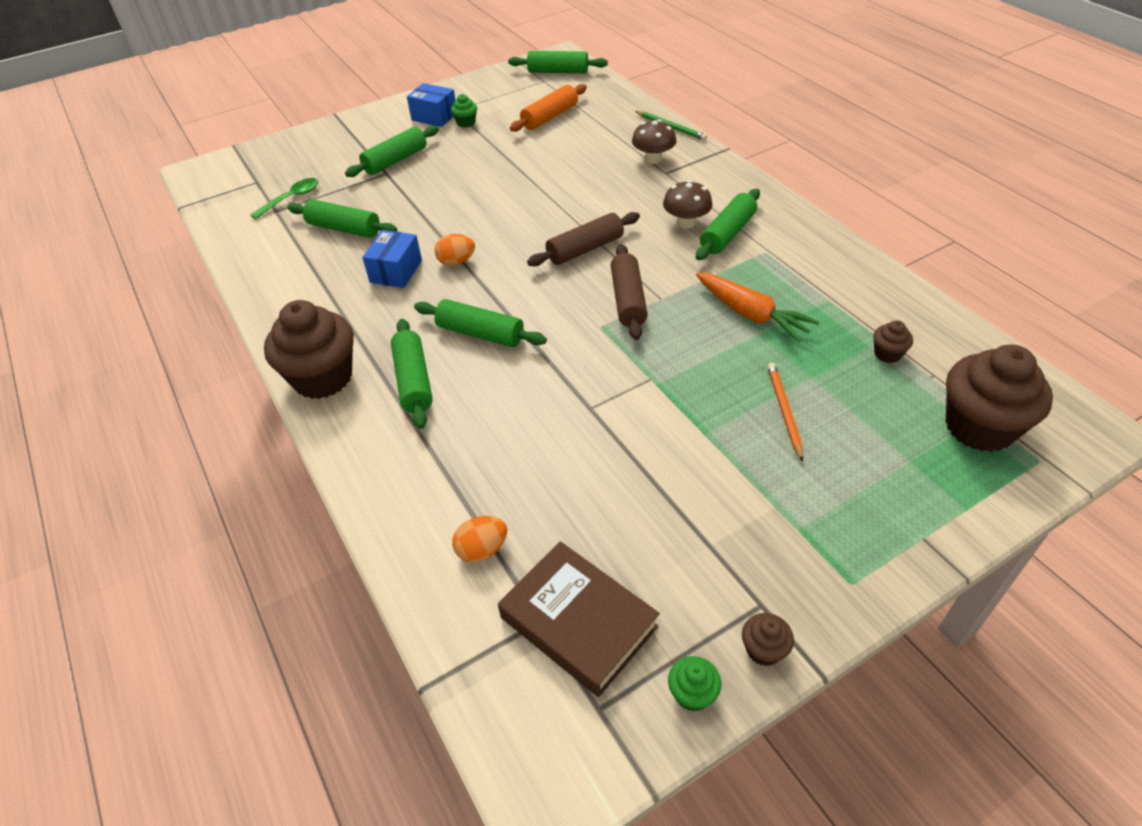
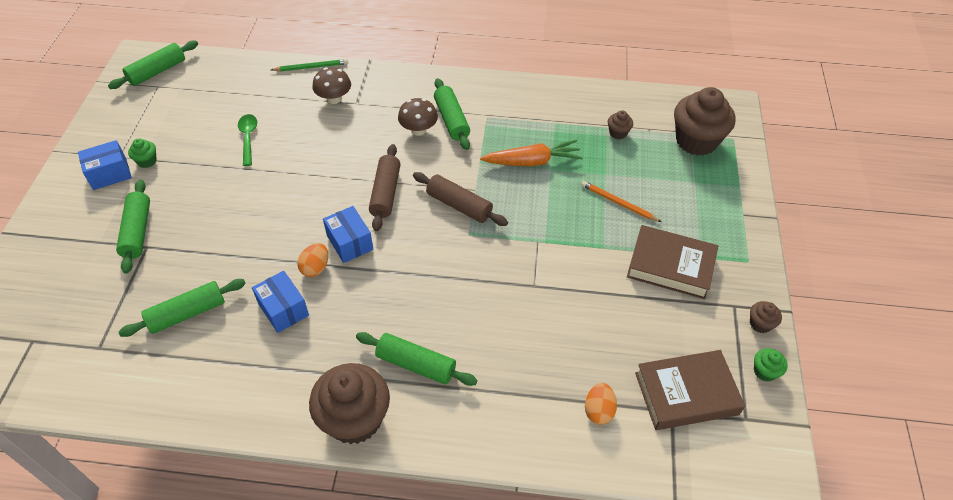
camera: 55 degrees left, 5 degrees up
(291, 198) = (95, 328): green spoon -> green spoon (248, 138)
(480, 333) = (408, 299): green rolling pin -> none
(505, 263) = (350, 242): none -> blue box
(550, 117) = (210, 113): orange rolling pin -> none
(749, 507) = (670, 266): none -> brown book

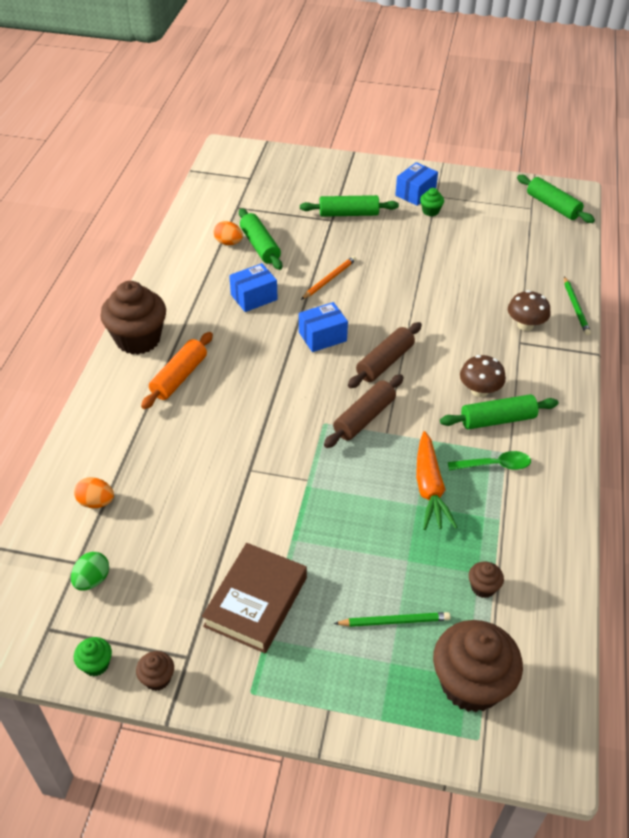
camera: 95 degrees right, 5 degrees down
(110, 174) = (415, 193): blue box -> blue box turned 60 degrees clockwise
(248, 138) = (462, 268): green spoon -> green spoon (495, 465)
(315, 268) = (295, 315): orange egg -> orange egg (228, 243)
(385, 193) = (385, 362): brown rolling pin -> brown rolling pin turned 60 degrees counterclockwise
(416, 364) = (179, 377): green rolling pin -> orange rolling pin
(618, 203) = (358, 565): orange pencil -> orange pencil (329, 279)
(661, 180) = (394, 621): none -> green pencil
(686, 393) = (92, 580): brown book -> green egg

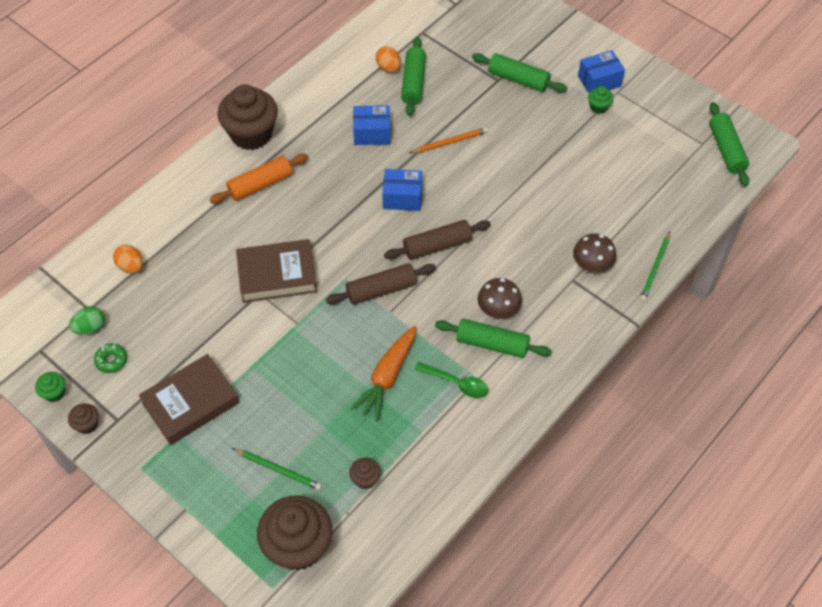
camera: 30 degrees right, 10 degrees up
(139, 601) = (111, 360): none -> green donut
(255, 446) = (277, 275): none -> brown book

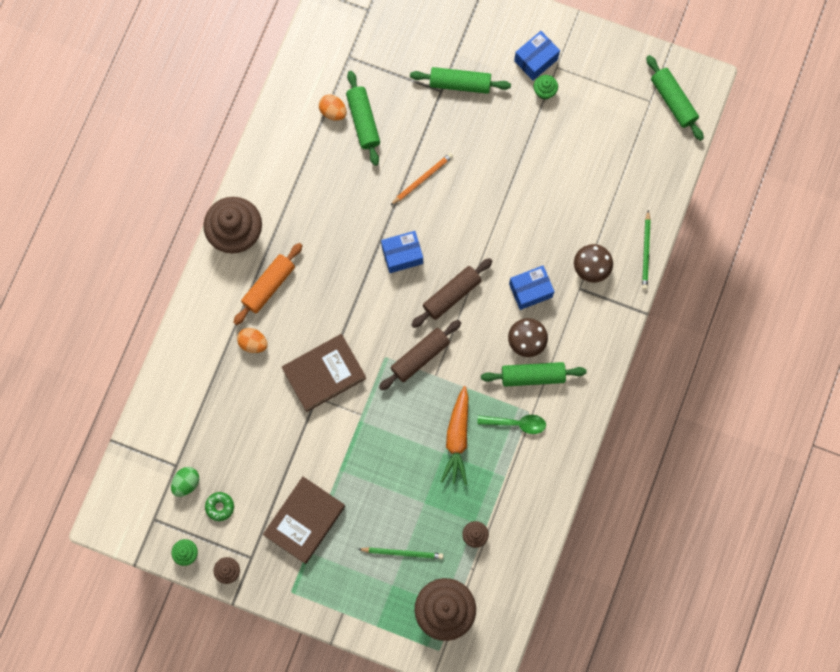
camera: 20 degrees left, 20 degrees up
(131, 266) = (192, 411): orange egg -> orange egg (253, 343)
(372, 133) = (347, 193): blue box -> blue box (530, 290)

